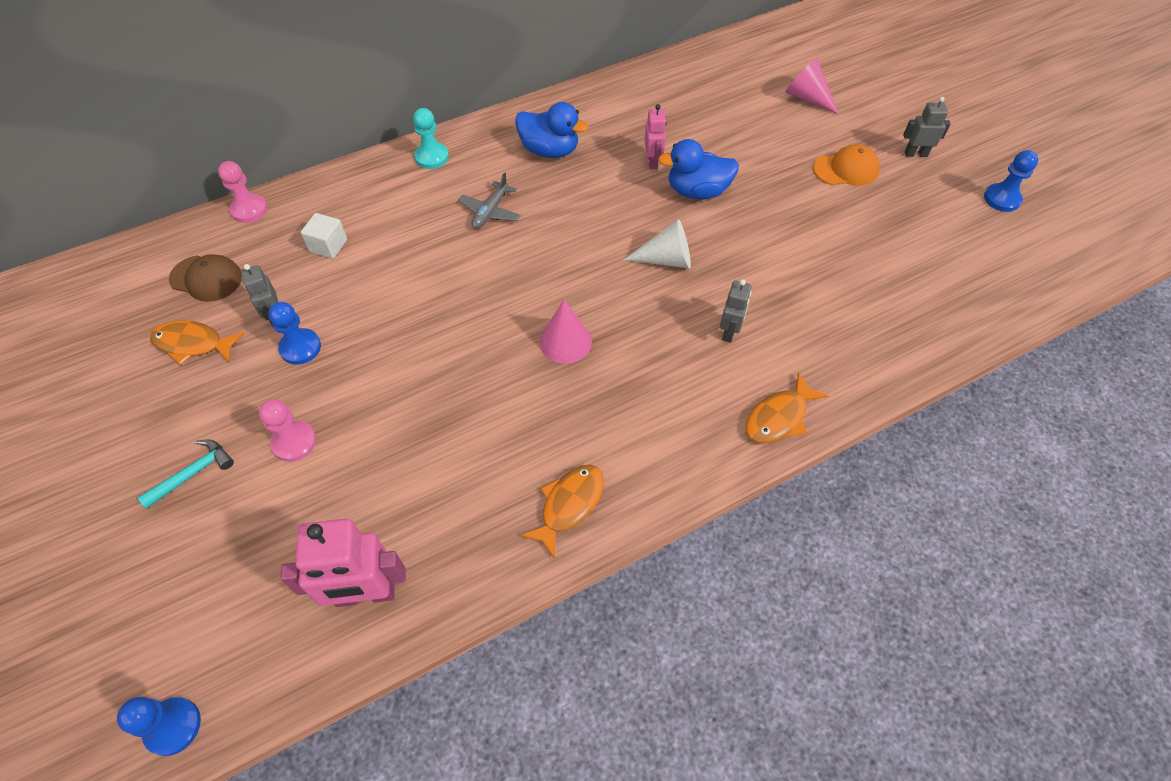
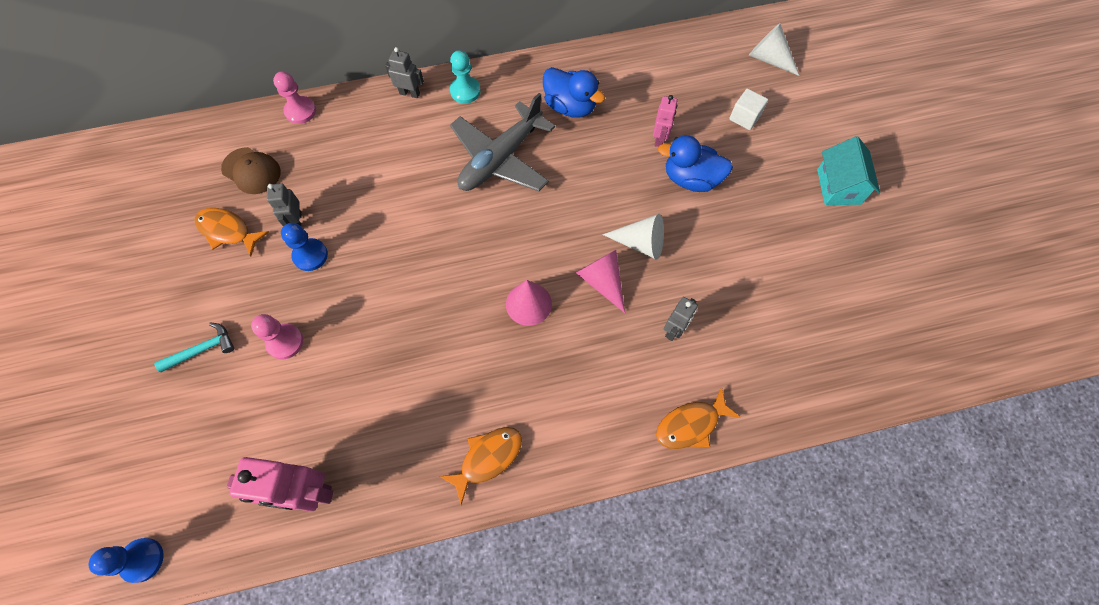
camera: 15 degrees right, 10 degrees up
(328, 245) = (356, 162): white cube -> white cube (744, 117)
(490, 211) = (501, 159): grey plane -> grey plane, size x1.98
(737, 74) = (769, 59): none -> white cone
(807, 98) = (828, 100): pink cone -> pink cone (602, 281)
(846, 169) = (838, 186): orange cap -> turquoise house
(915, 154) = (912, 184): grey robot -> grey robot (410, 93)
(1002, 199) = (980, 252): blue pawn -> none

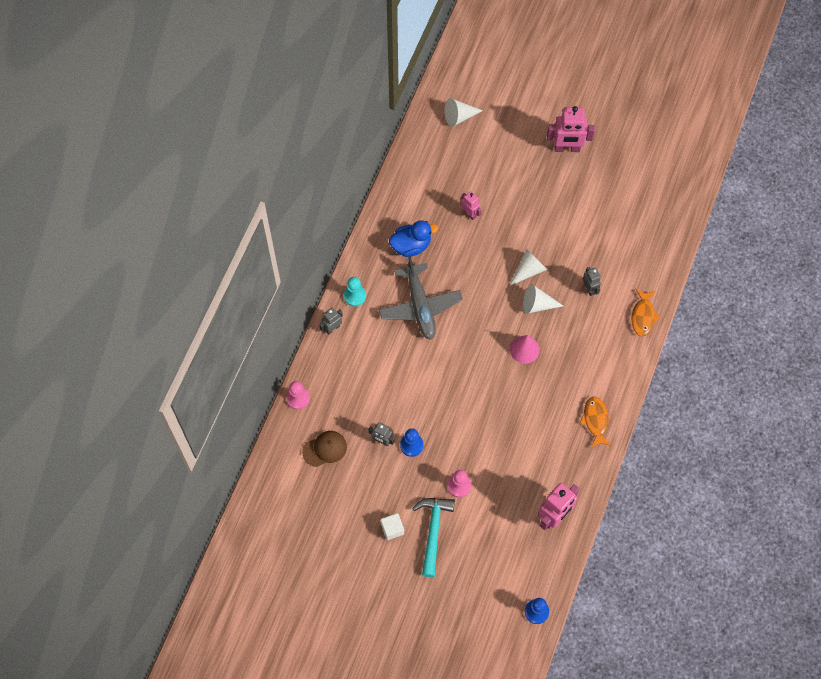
camera: 55 degrees left, 0 degrees up
(202, 349) = (433, 531): turquoise hammer -> turquoise hammer, size x1.68
(228, 231) = (361, 482): orange fish -> none
(602, 281) = (537, 304): pink cone -> white cone
(691, 179) = (508, 217): blue duck -> none
(744, 117) = (489, 160): white cube -> white cube (392, 529)
(838, 186) = (567, 148): turquoise house -> pink robot

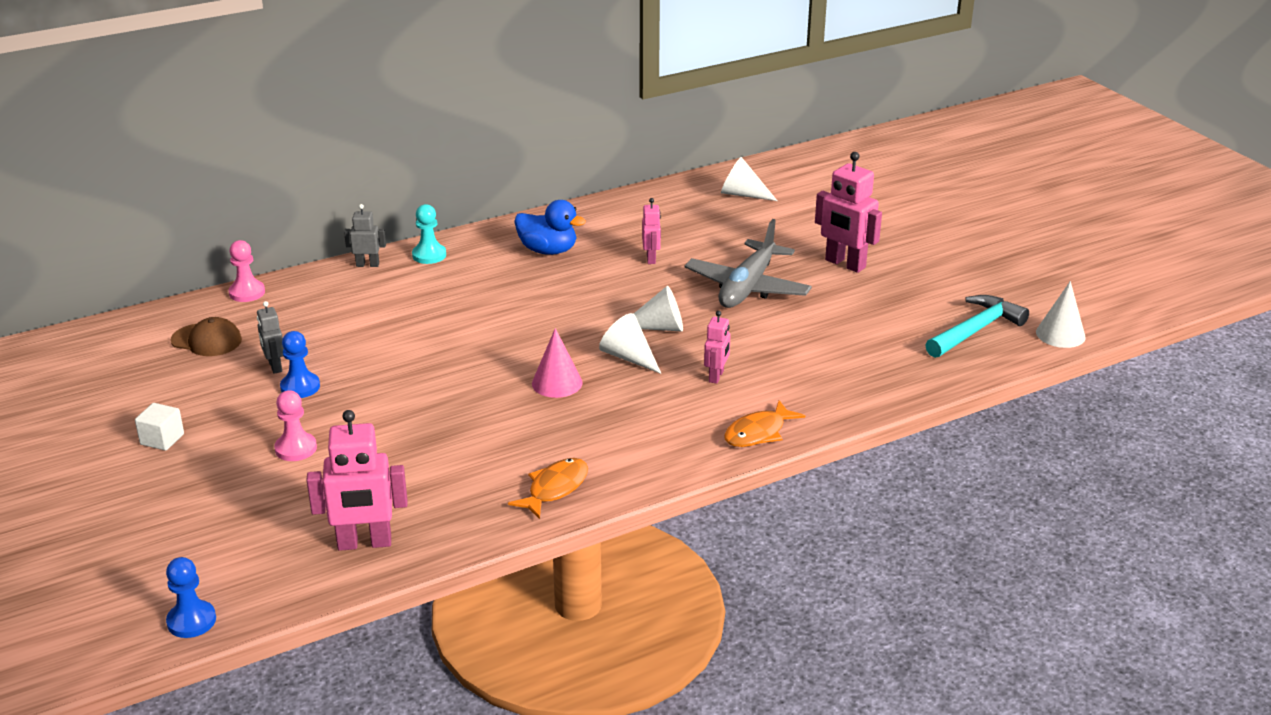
camera: 40 degrees right, 35 degrees down
(420, 306) = (487, 294): grey plane -> grey plane (747, 287)
(433, 531) = (201, 468): turquoise hammer -> turquoise hammer (975, 330)
(589, 289) = (716, 376): grey robot -> pink robot
(709, 138) = (1060, 334): none -> white cone

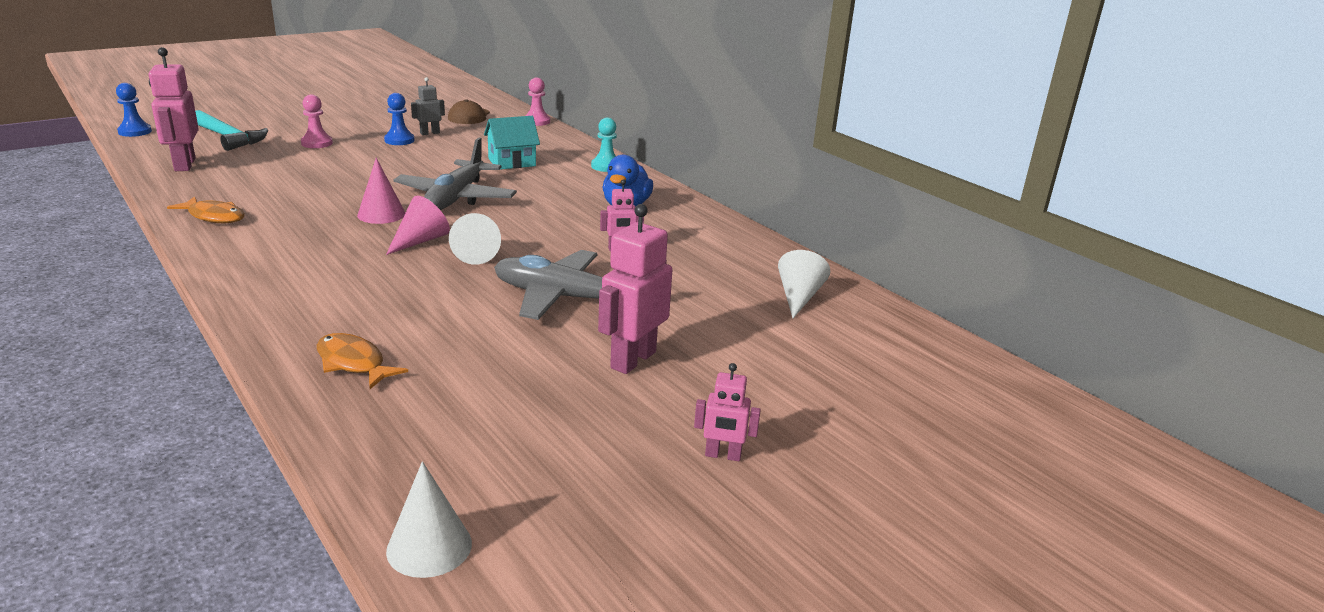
camera: 80 degrees right, 5 degrees down
(162, 439) = (344, 114): white cube -> none
(367, 265) = (585, 149): grey robot -> none
(404, 309) = (512, 162): none -> turquoise house
(513, 341) = (456, 198): none -> grey plane
(629, 357) = (420, 241): white cone -> pink cone
(716, 376) = (373, 280): pink robot -> pink robot (723, 455)
(758, 433) = (256, 299): orange fish -> orange fish (353, 363)
(975, 330) = (451, 457): turquoise hammer -> turquoise hammer (229, 137)

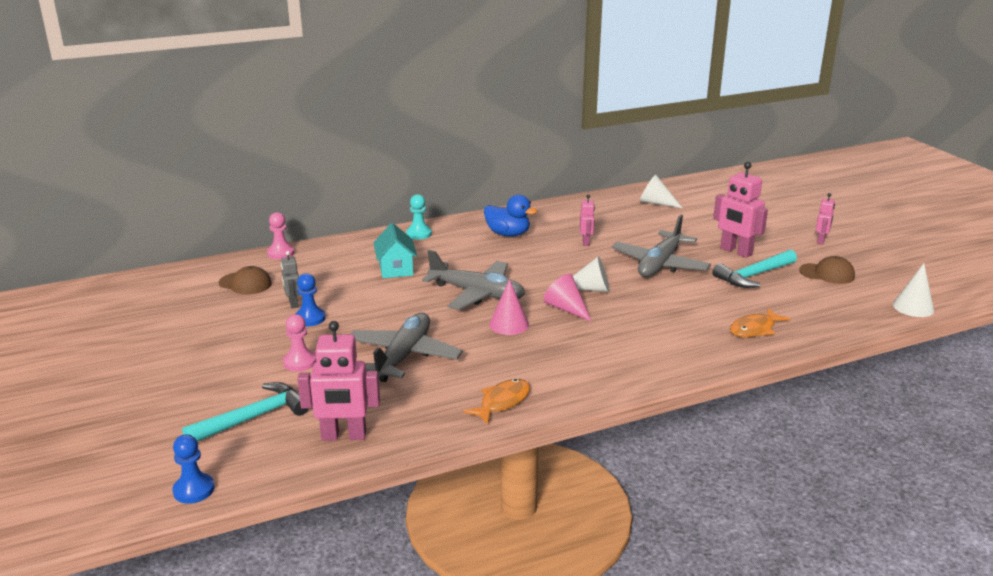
camera: 75 degrees left, 0 degrees up
(318, 175) = (403, 356): none -> grey plane
(541, 372) = (754, 276): none -> turquoise hammer
(567, 449) = (827, 273): none -> brown cap

